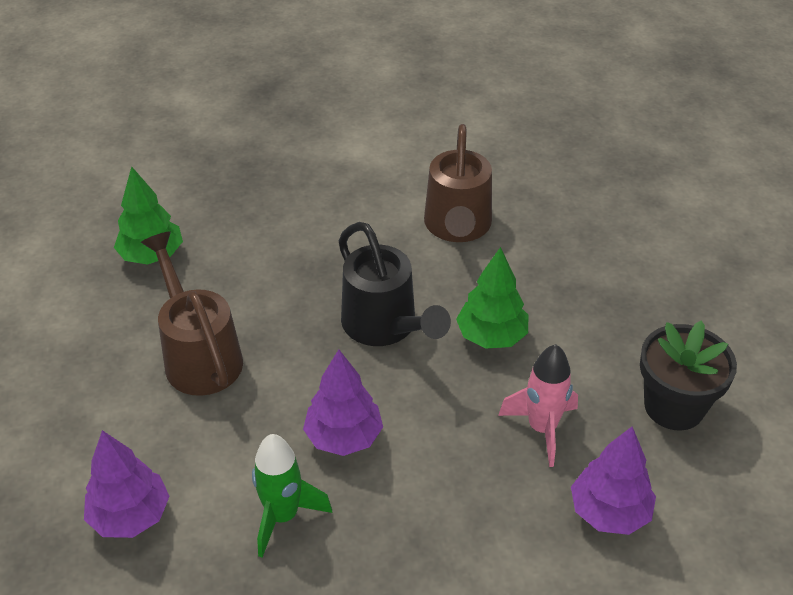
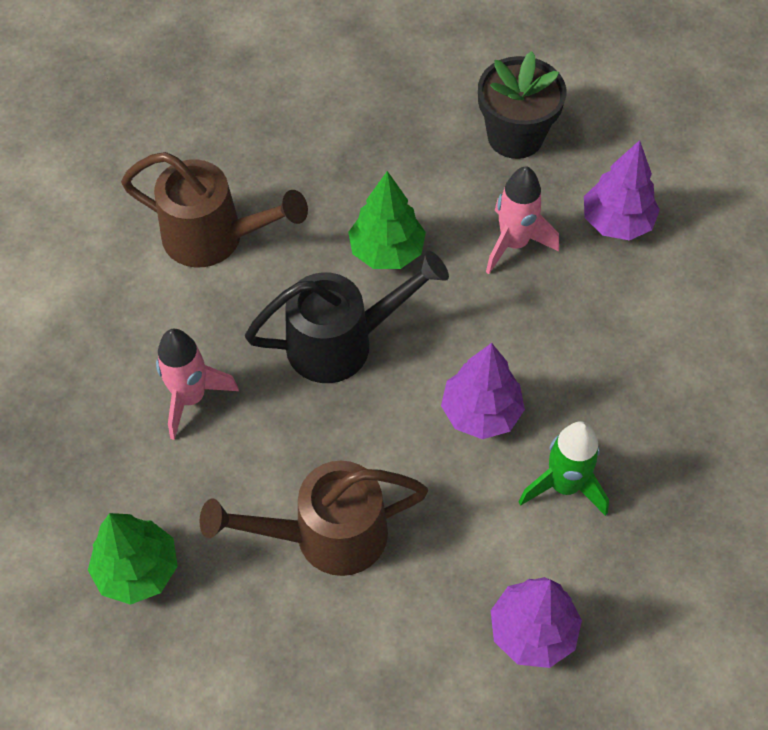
camera: 75 degrees left, 15 degrees up
(303, 249) = (191, 398): none -> pink rocket

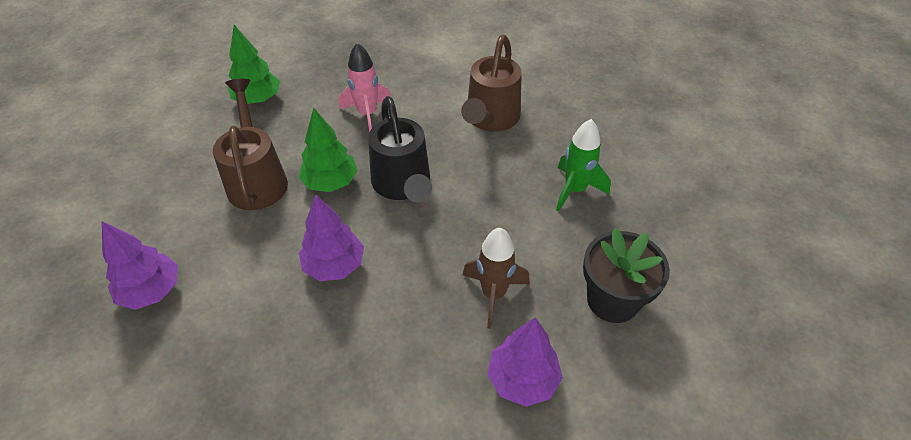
camera: 90 degrees right, 10 degrees down
(386, 251) = (482, 210): green tree -> green tree (330, 182)
(514, 244) = (493, 294): pink rocket -> brown rocket
(564, 485) = (261, 318): green rocket -> green rocket (575, 190)

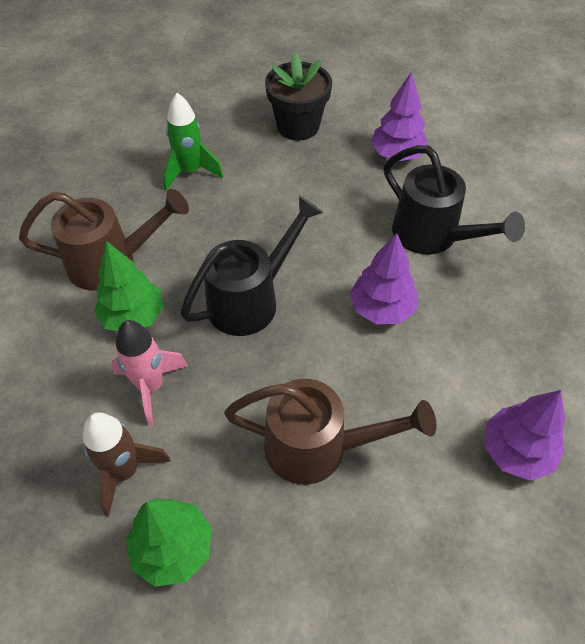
camera: 115 degrees left, 5 degrees up
(257, 179) = (318, 448): brown watering can -> brown watering can turned 135 degrees counterclockwise
(330, 182) = (282, 367): green tree -> green tree (133, 316)
(385, 350) = (432, 236): none -> black watering can
(493, 294) = (337, 191): brown rocket -> brown rocket (124, 471)

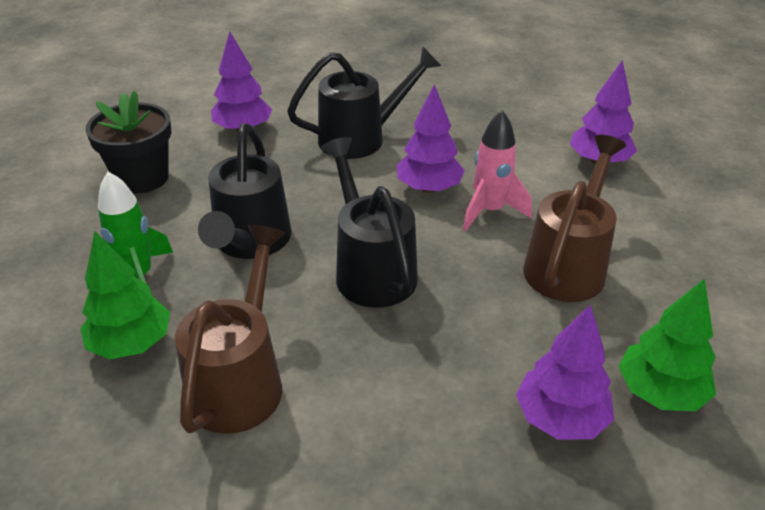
camera: 70 degrees left, 15 degrees down
(124, 471) = (560, 418): brown rocket -> purple tree
(133, 316) = (343, 373): green tree -> green tree (132, 344)
(151, 386) = (453, 375): pink rocket -> pink rocket (490, 211)
(251, 215) = (250, 242): none -> black watering can

